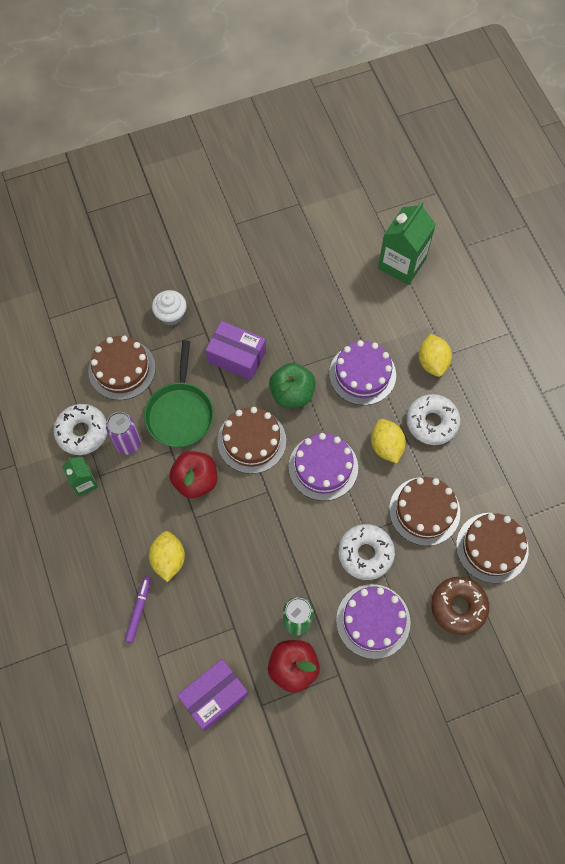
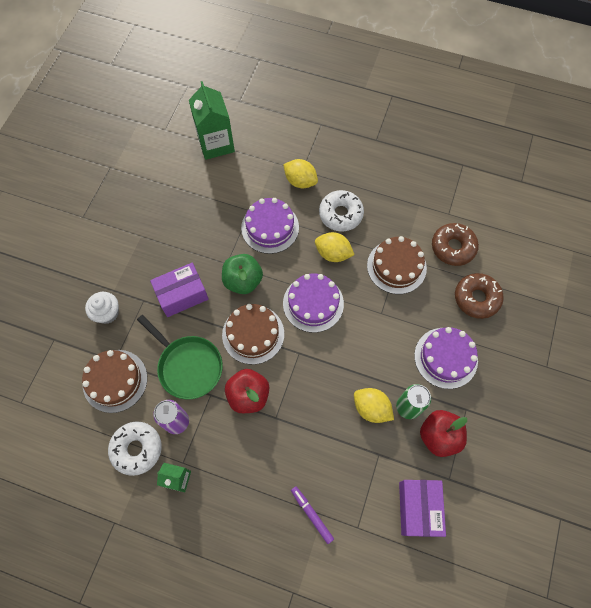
camera: 50 degrees left, 0 degrees up
(168, 559) = (291, 462): yellow lemon -> yellow lemon (371, 408)
(365, 554) = (396, 325): white donut -> none
(492, 547) = (453, 247): brown cake -> brown donut

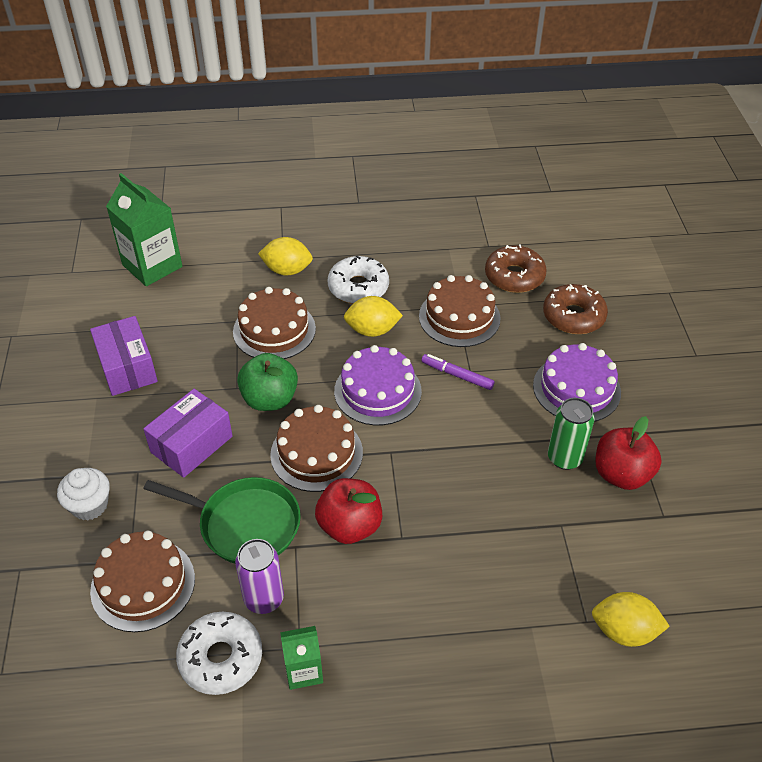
camera: 25 degrees left, 20 degrees down
(270, 227) = (274, 330): purple cake -> brown cake
(311, 514) = (517, 632): purple marker -> purple marker (457, 375)
(371, 408) = (520, 477): yellow lemon -> yellow lemon (624, 631)
(418, 508) = (648, 565): purple box -> purple box (127, 367)

